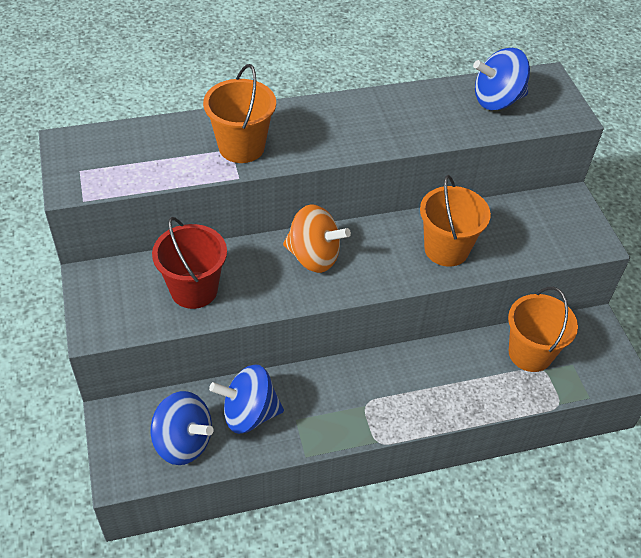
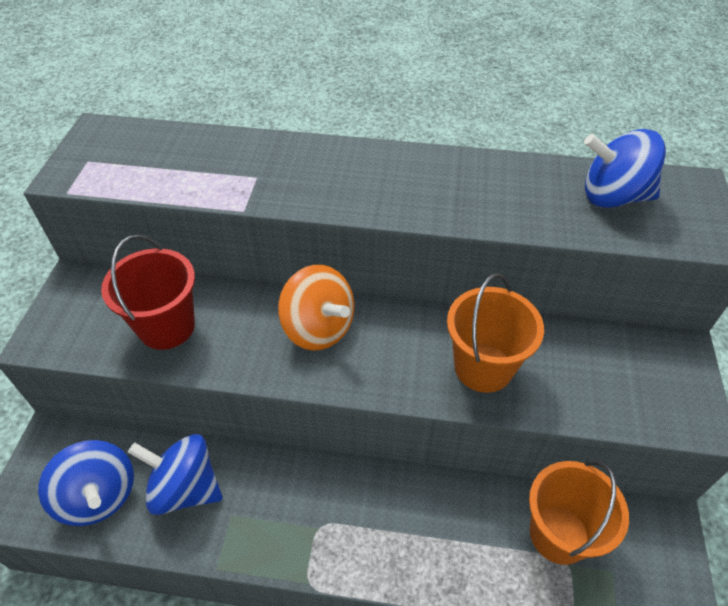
camera: 25 degrees right, 0 degrees up
(241, 147) = (269, 177): orange bucket -> none

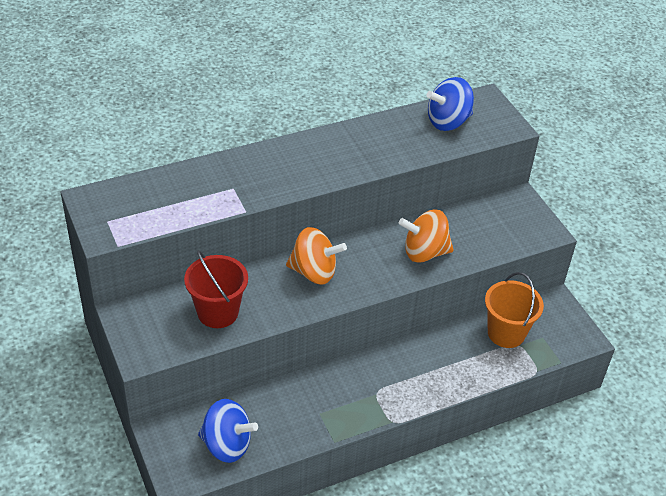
camera: 35 degrees left, 5 degrees down
(185, 488) = (278, 414): blue spinning top -> none
(483, 367) = (424, 252): orange bucket -> orange spinning top

